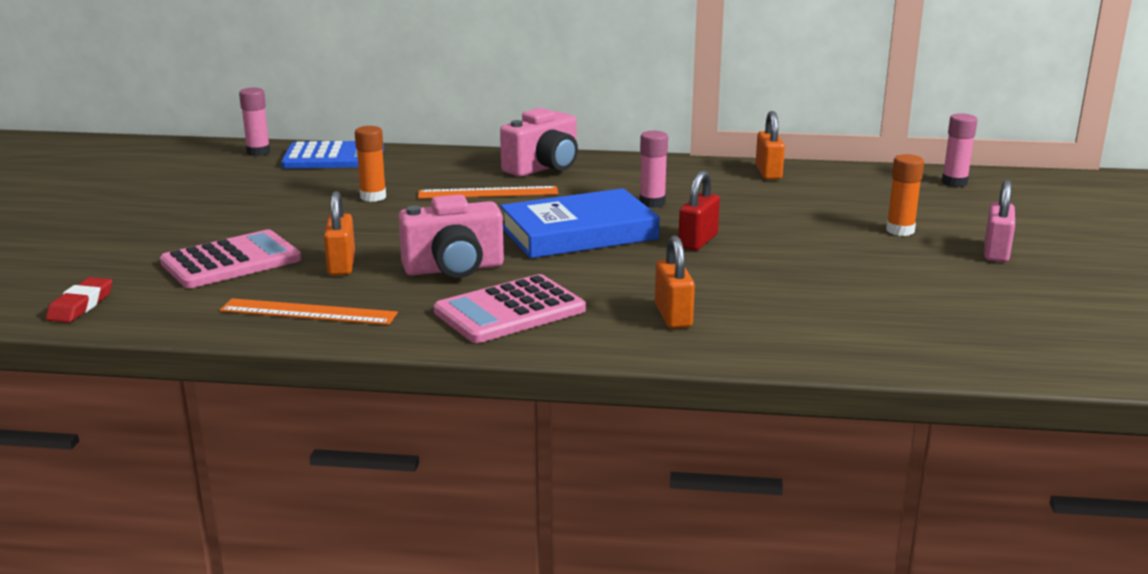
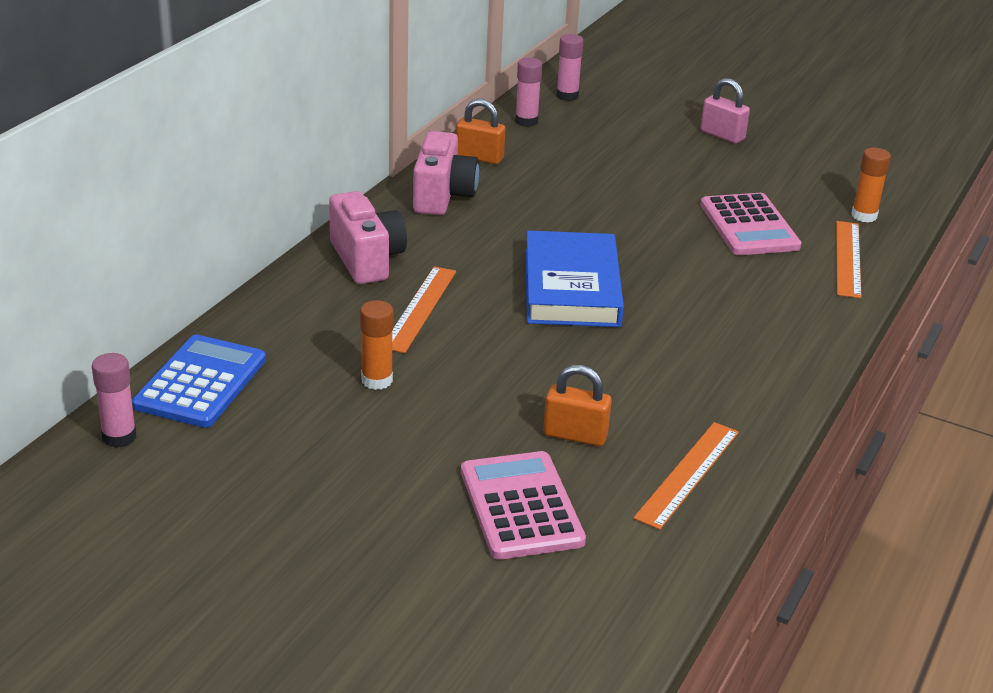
camera: 70 degrees left, 10 degrees up
(81, 305) = (595, 629): red eraser -> none
(454, 269) = (623, 372): pink camera -> pink camera (443, 196)
(510, 311) = (736, 364): pink calculator -> pink calculator (749, 226)
(652, 203) = (517, 232): pink glue stick -> pink glue stick (526, 121)
(673, 316) = (779, 293): orange padlock -> none
(698, 241) = (628, 238): red padlock -> none
(799, 342) = (848, 258): none -> orange ruler
(900, 230) = (658, 152): orange glue stick -> orange glue stick (864, 216)

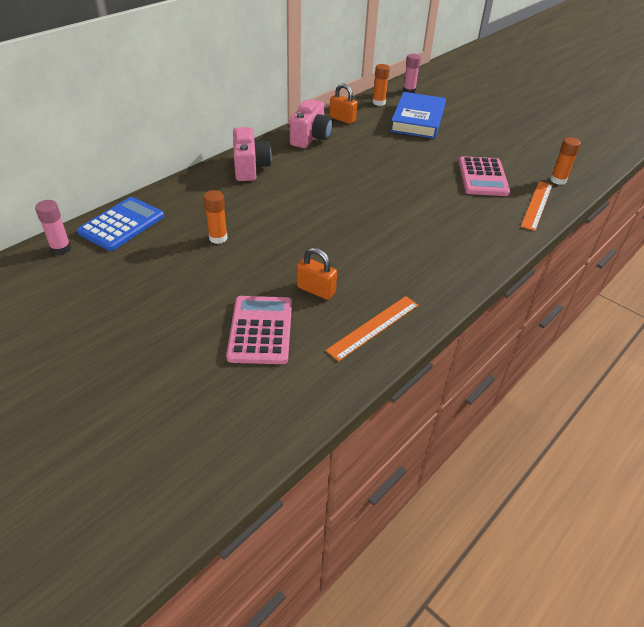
camera: 15 degrees right, 10 degrees up
(420, 308) = (264, 199): orange ruler -> none
(526, 121) = (379, 102): pink glue stick -> orange glue stick
(571, 287) = (358, 199): blue book -> blue book (417, 120)
(722, 135) = (490, 123): pink padlock -> none

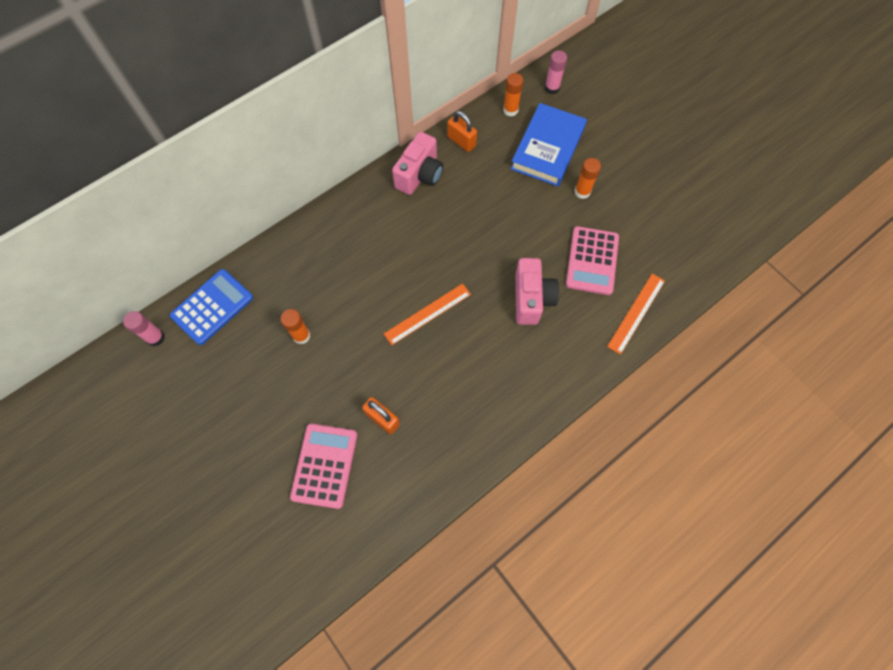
camera: 10 degrees right, 25 degrees up
(250, 168) = (347, 225): pink camera -> pink camera (531, 299)
(374, 327) = (425, 473): orange ruler -> orange ruler (427, 314)
(558, 180) = (674, 273): orange glue stick -> orange glue stick (582, 192)

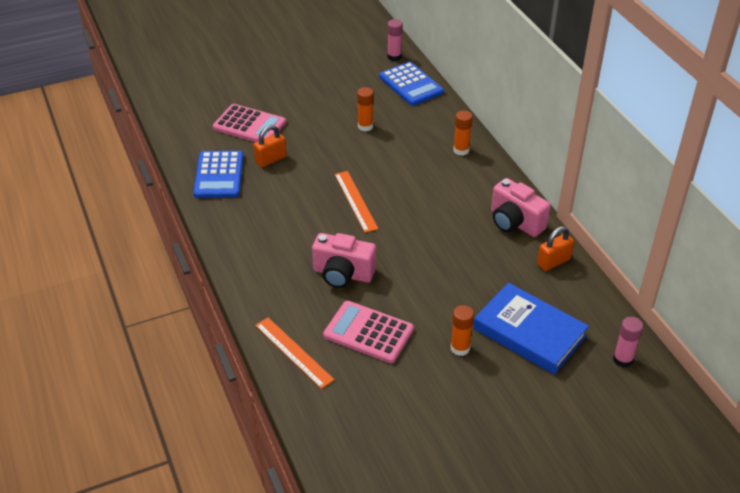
camera: 105 degrees right, 25 degrees down
(423, 467) = (219, 175): none -> blue calculator
(510, 110) = (592, 312): orange glue stick -> orange glue stick (461, 150)

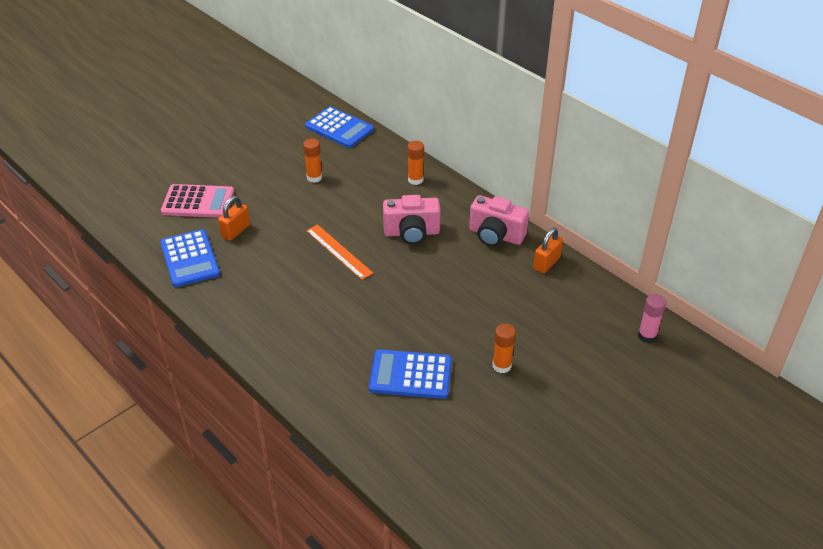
camera: 20 degrees left, 0 degrees up
(293, 352) = (347, 414): orange ruler -> none
(343, 274) = (359, 325): pink camera -> pink camera (411, 233)
(368, 332) = (410, 375): pink calculator -> blue calculator
(394, 57) = (311, 105): pink glue stick -> none
(529, 332) = (556, 334): blue book -> none

